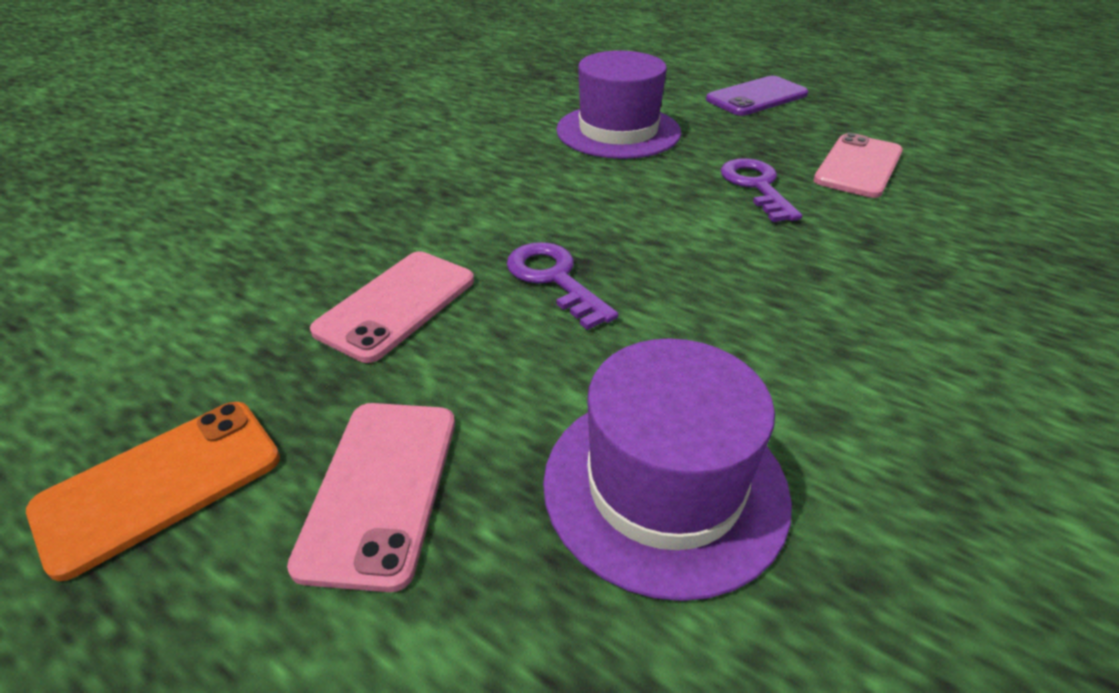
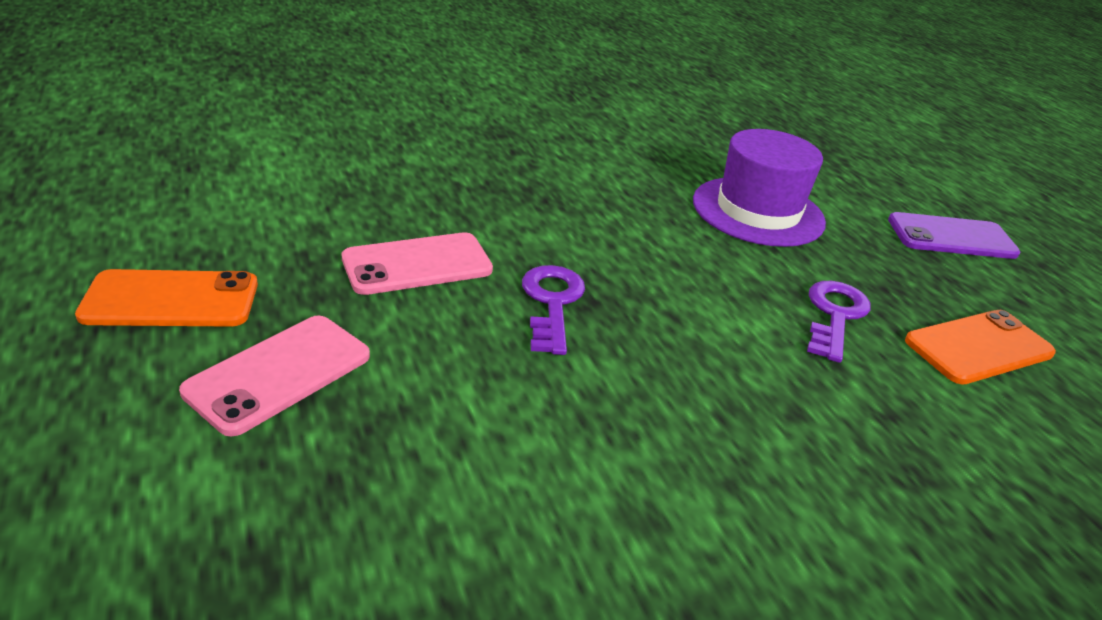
camera: 30 degrees right, 5 degrees down
(665, 486) = (456, 484): purple hat -> none
(858, 166) = (978, 347): pink phone -> orange phone

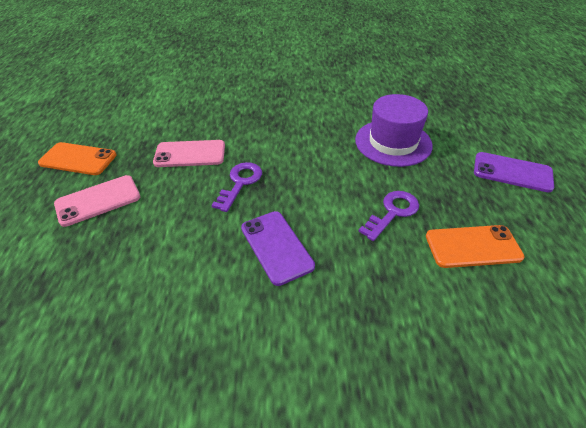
camera: 25 degrees right, 10 degrees up
(694, 398) = (276, 247): none -> purple phone

